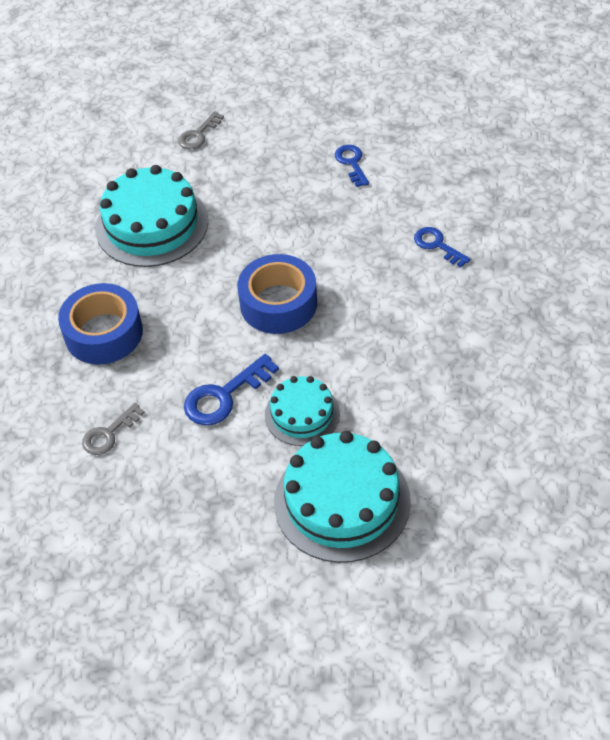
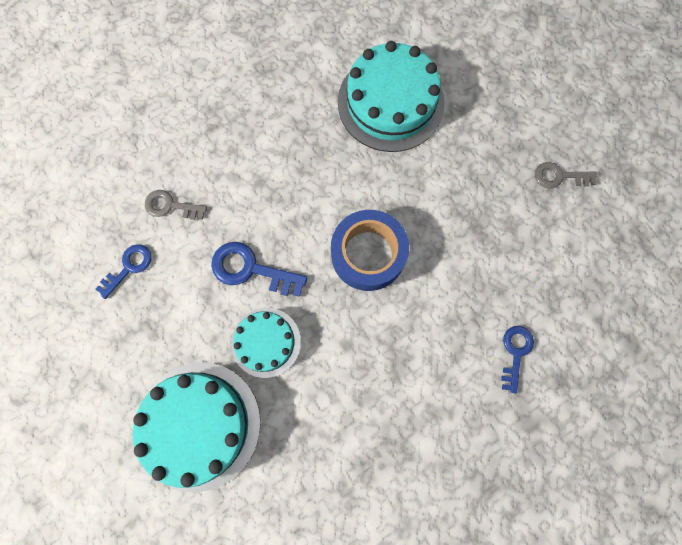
camera: 55 degrees right, 25 degrees up
(103, 333) = (261, 139): blue tape -> none
(198, 135) = (513, 74): grey key -> grey key (559, 176)
(351, 163) = (565, 221): blue key -> blue key (129, 267)

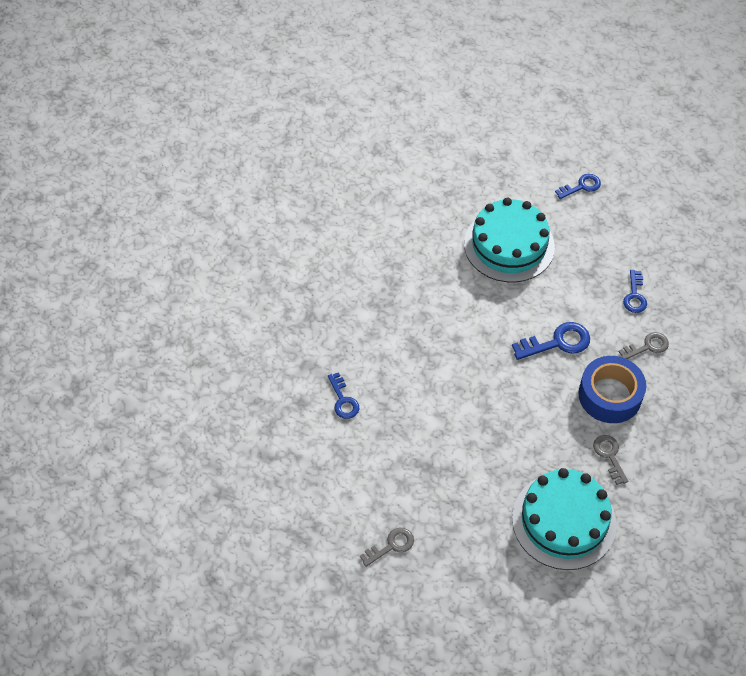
camera: 145 degrees right, 20 degrees down
(48, 448) = (581, 186): none -> blue key
(266, 342) = (509, 309): turquoise cake -> none
(303, 130) = (609, 456): none -> grey key
(368, 254) = (489, 400): blue tape -> blue tape (610, 395)

